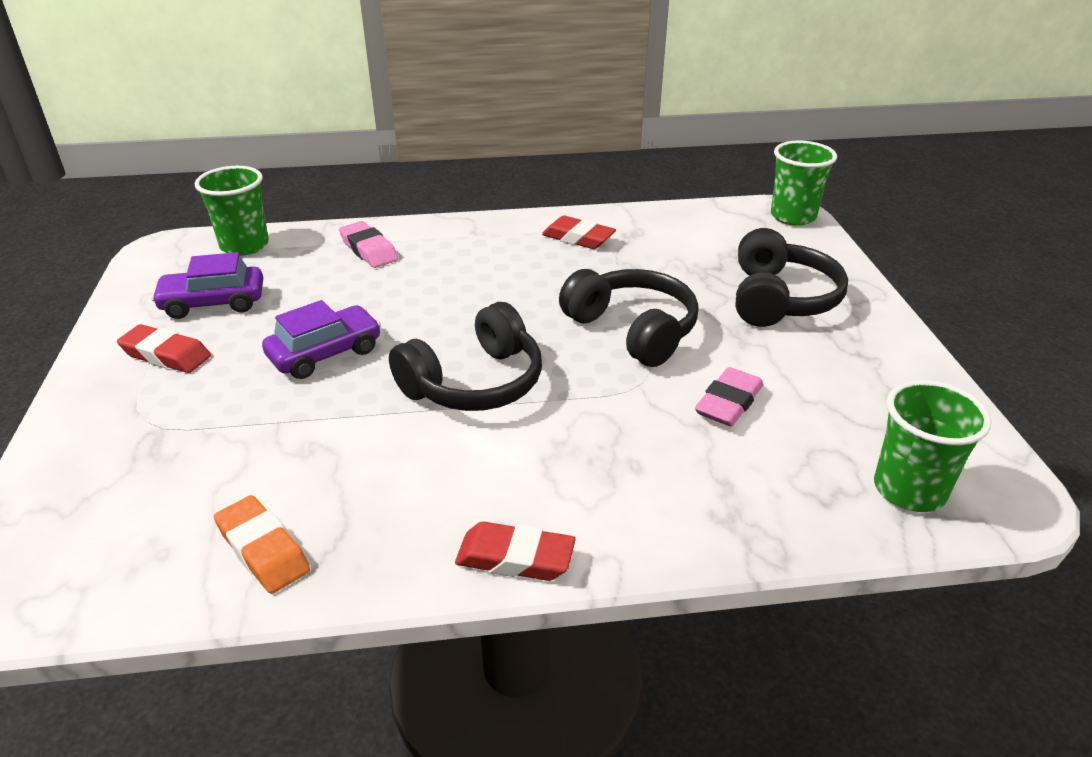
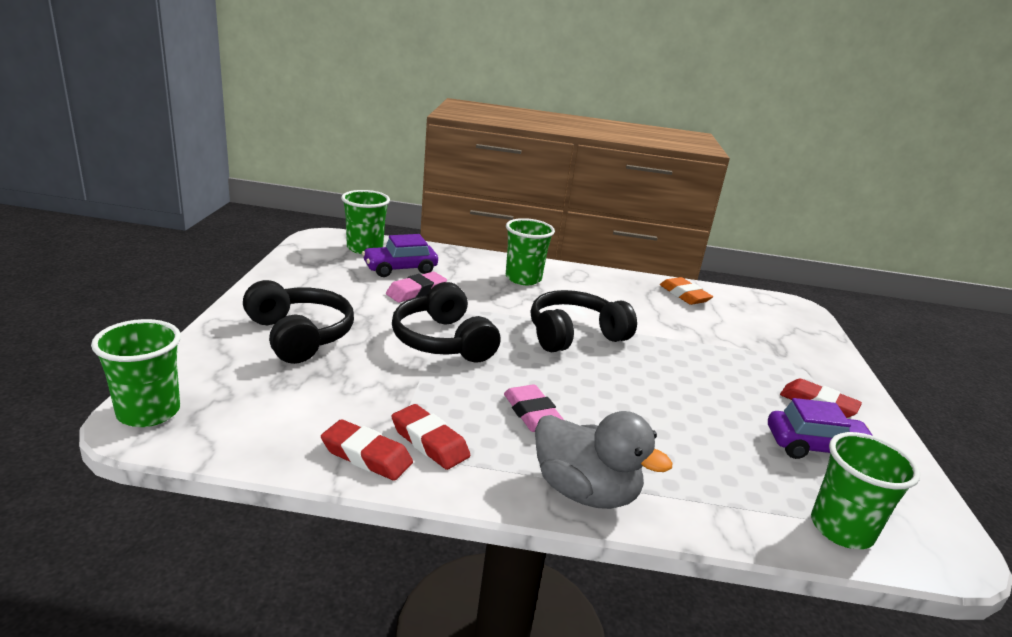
camera: 170 degrees left, 10 degrees down
(325, 353) = (688, 377): purple car -> purple car (400, 269)
(369, 250) = (680, 483): pink eraser -> pink eraser (532, 413)
(447, 231) = (585, 491): none -> grey duck
(515, 558) = (566, 270): red eraser -> red eraser (366, 456)
(589, 495) = (523, 278): none -> green cup
(780, 299) = (300, 335): black headphones -> black headphones turned 120 degrees clockwise

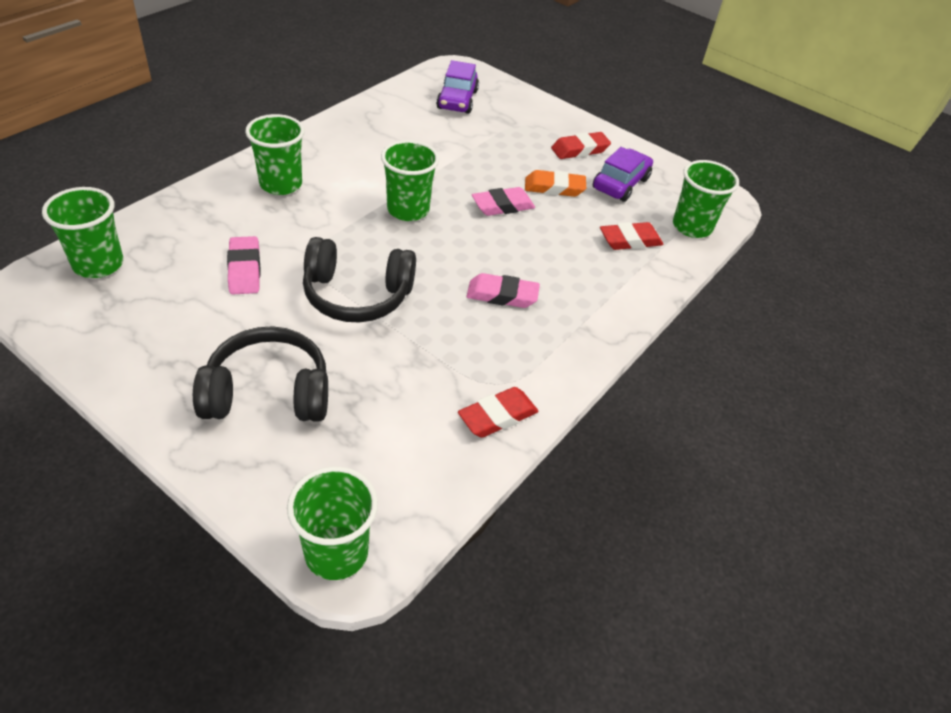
camera: 60 degrees left, 20 degrees up
(400, 269) = (180, 259): purple car -> purple car (457, 100)
(429, 442) = (502, 371): red eraser -> red eraser (630, 240)
(574, 335) = (408, 210): black headphones -> green cup
(585, 491) = (603, 316): grey duck -> none
(654, 380) = (502, 206): none -> pink eraser
(684, 295) = (393, 110): orange eraser -> orange eraser (554, 188)

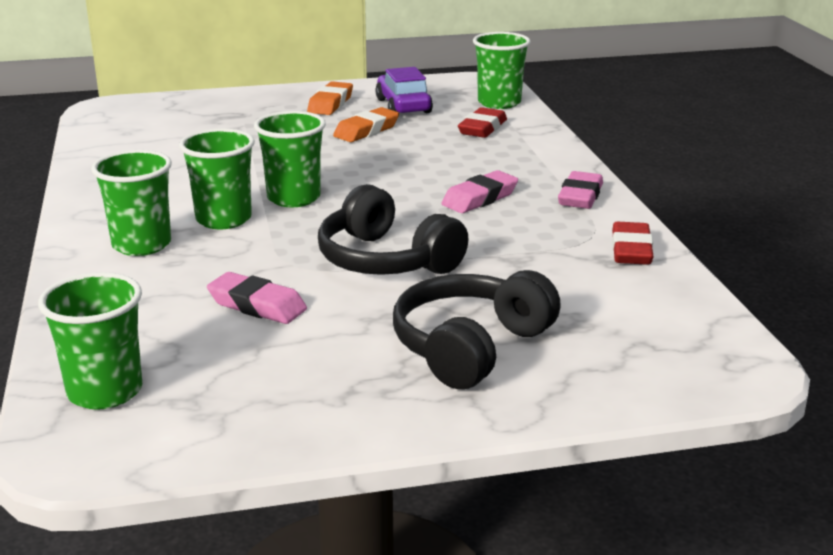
camera: 45 degrees left, 20 degrees down
(336, 552) = (723, 374): green cup -> green cup (223, 219)
(357, 295) = (386, 260): black headphones -> black headphones turned 90 degrees clockwise
(457, 100) = (160, 123): purple car -> none
(502, 206) = (357, 158): pink eraser -> pink eraser (580, 196)
(579, 150) = (330, 104): red eraser -> orange eraser

